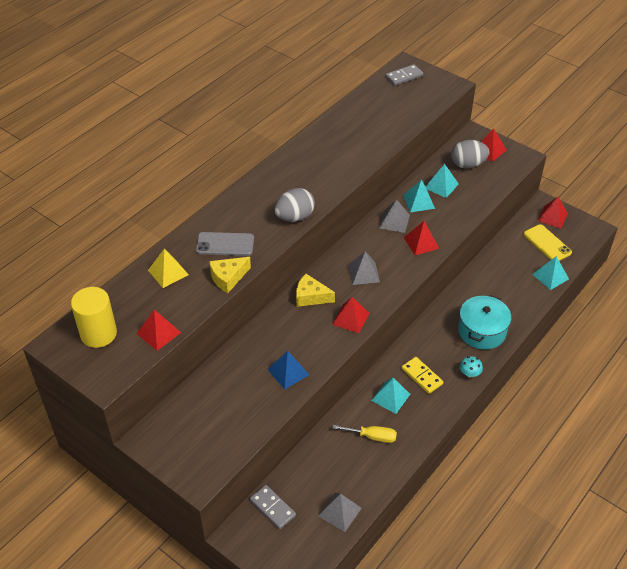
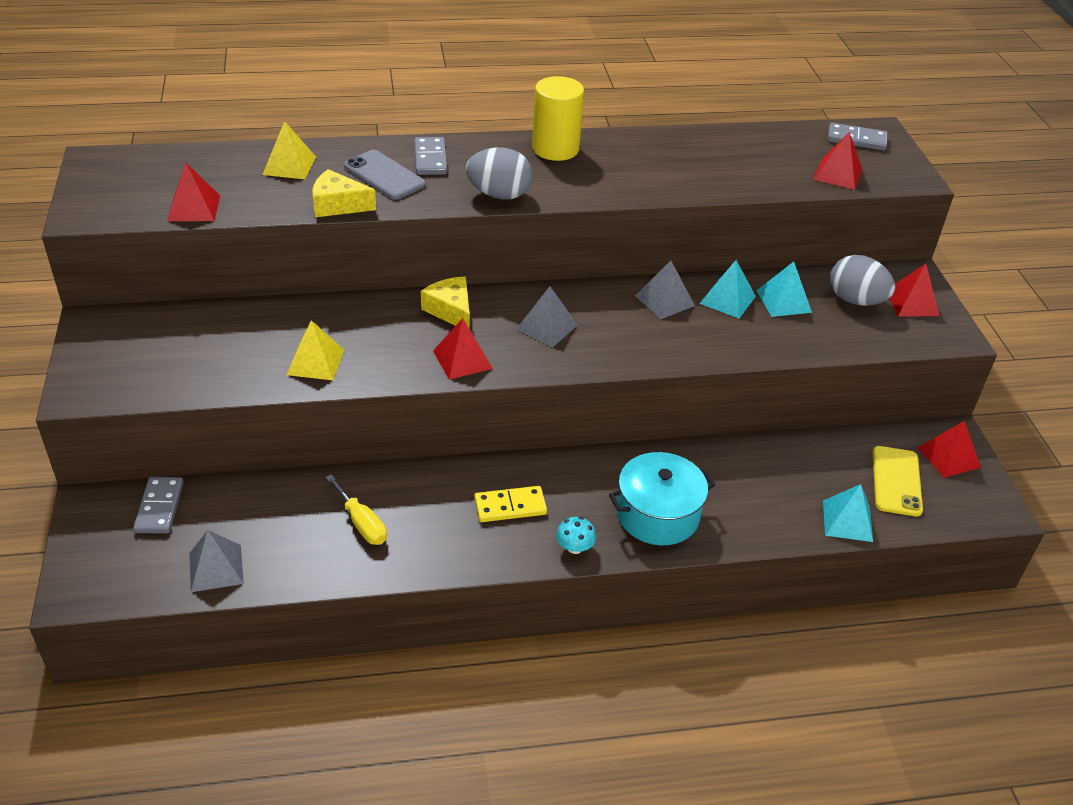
camera: 40 degrees right, 5 degrees down
(98, 334) = (143, 175): yellow cylinder -> yellow cylinder (555, 149)
(233, 218) = (430, 159): none -> grey domino
(288, 372) = (315, 362): blue pyramid -> yellow pyramid
(390, 397) = (442, 500): turquoise pyramid -> none
(421, 242) = (666, 341): red pyramid -> red pyramid (838, 174)
(422, 376) = (510, 507): yellow domino -> yellow domino turned 75 degrees clockwise

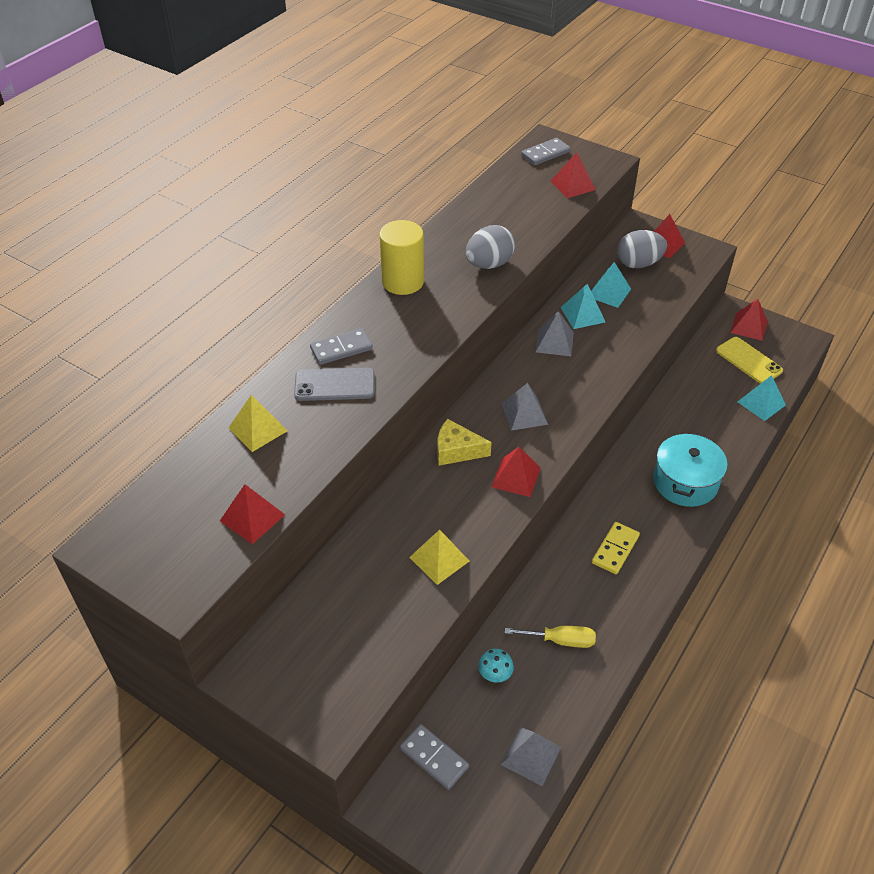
camera: 45 degrees left, 5 degrees up
(338, 205) = (344, 431): yellow cheese -> none
(430, 159) = (341, 349): grey domino -> grey domino turned 60 degrees counterclockwise
(499, 195) = (427, 342): grey egg -> grey egg (489, 264)
(574, 547) = (679, 541): turquoise mushroom -> turquoise mushroom (495, 674)

